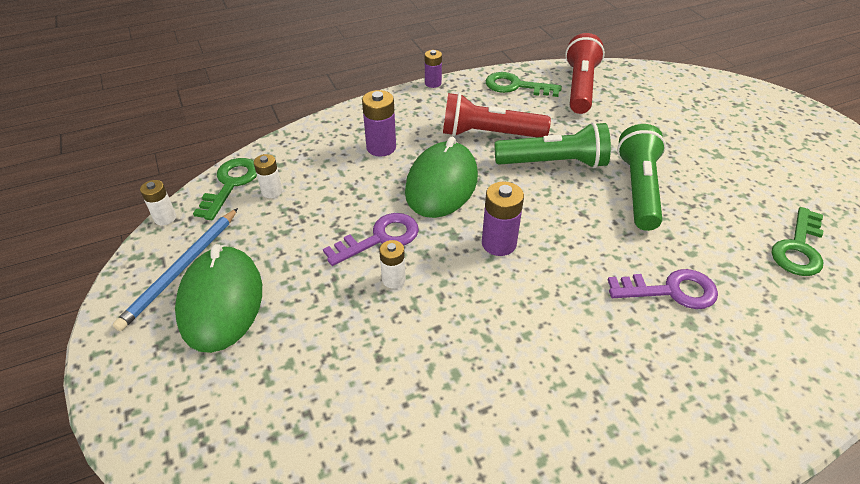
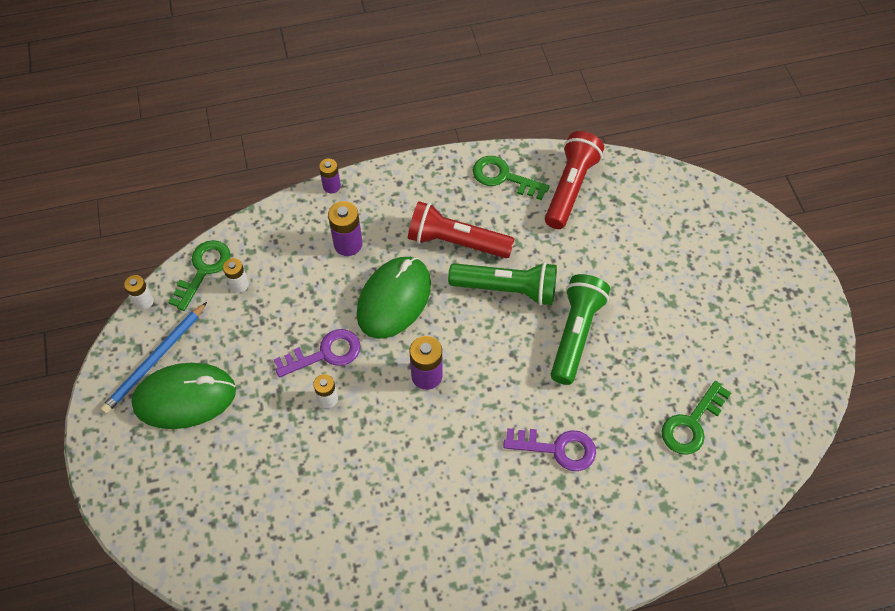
camera: 10 degrees right, 15 degrees up
(221, 301) = (185, 397): green mouse -> green mouse turned 75 degrees clockwise
(433, 83) = (419, 160): purple battery -> purple battery (331, 186)

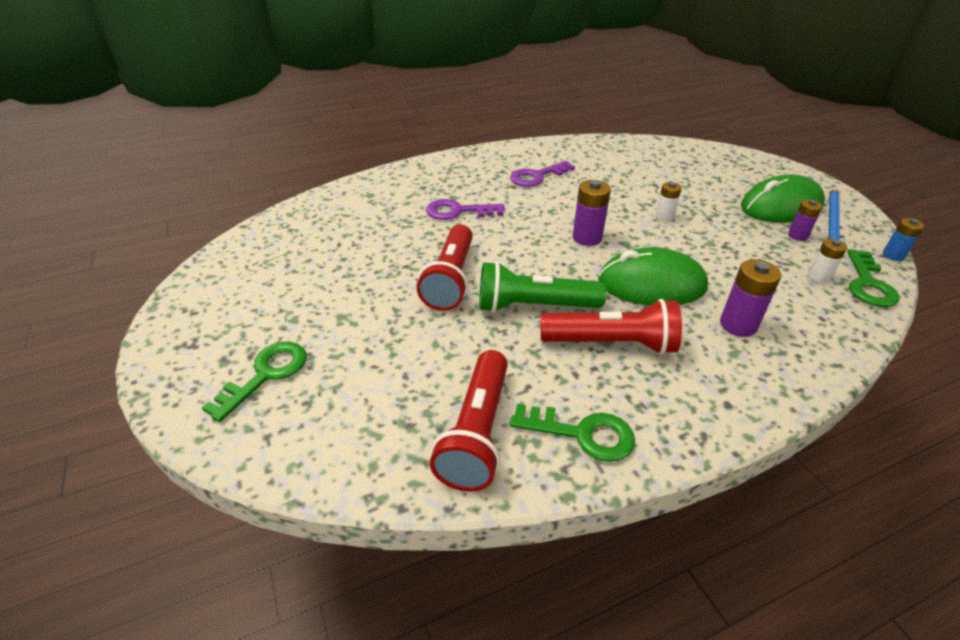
camera: 170 degrees right, 20 degrees down
(144, 301) = (893, 255): white battery -> blue battery
(325, 353) = (688, 241): purple key -> purple key (537, 176)
(331, 186) = (814, 386): purple battery -> purple battery (797, 236)
(394, 299) = (651, 284): green mouse -> green mouse turned 75 degrees clockwise
(575, 334) = (451, 279): green flashlight -> red flashlight
(691, 424) = (338, 235): green key -> green key (266, 374)

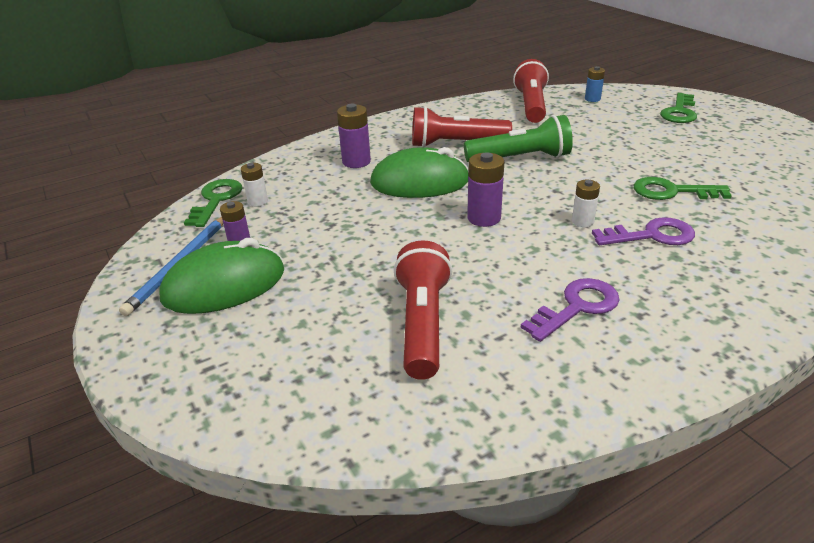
camera: 175 degrees right, 5 degrees down
(451, 279) = (603, 169): red flashlight -> red flashlight (422, 324)
(582, 434) = (472, 110): green key -> green key (672, 191)
(664, 217) = (390, 252): white battery -> white battery (582, 221)
(893, 255) = (156, 230): blue battery -> blue battery (592, 99)

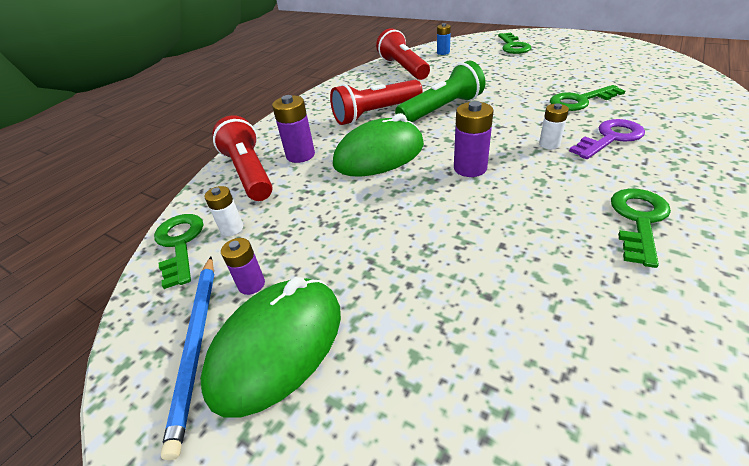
camera: 25 degrees left, 5 degrees up
(422, 324) = (536, 297): red flashlight -> red flashlight (249, 173)
(577, 307) = (638, 220): purple key -> green key

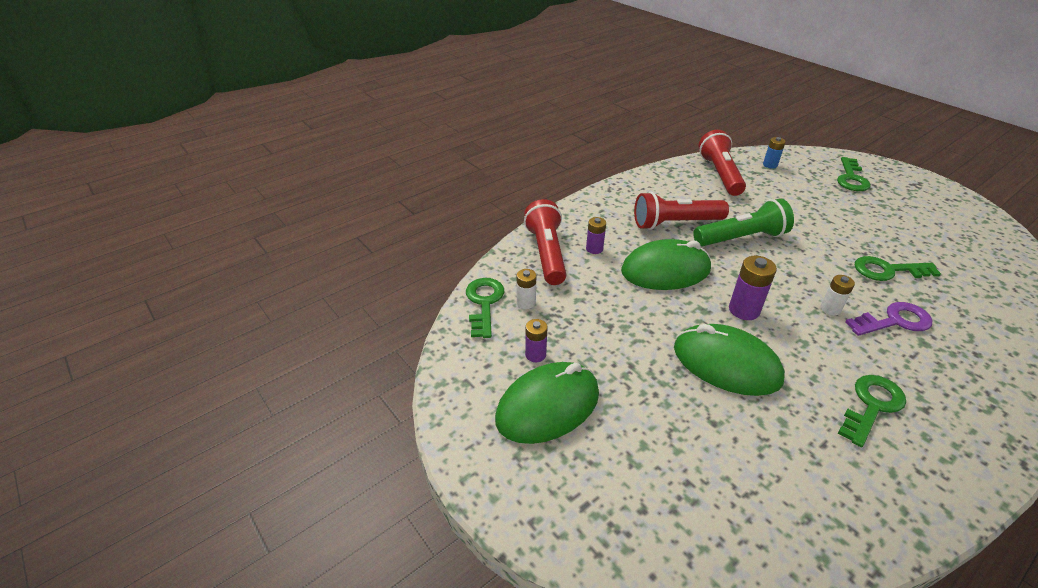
camera: 15 degrees right, 0 degrees up
(196, 345) = (491, 386): blue pencil -> none
(300, 155) = (594, 249): purple battery -> purple battery, size x0.64
(474, 225) = (726, 364): none -> green mouse

